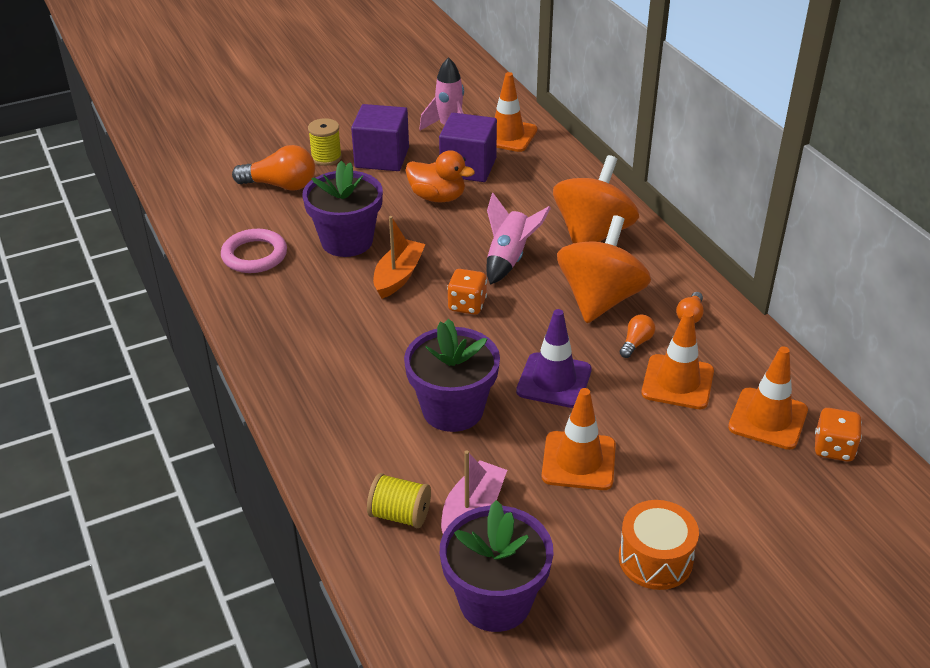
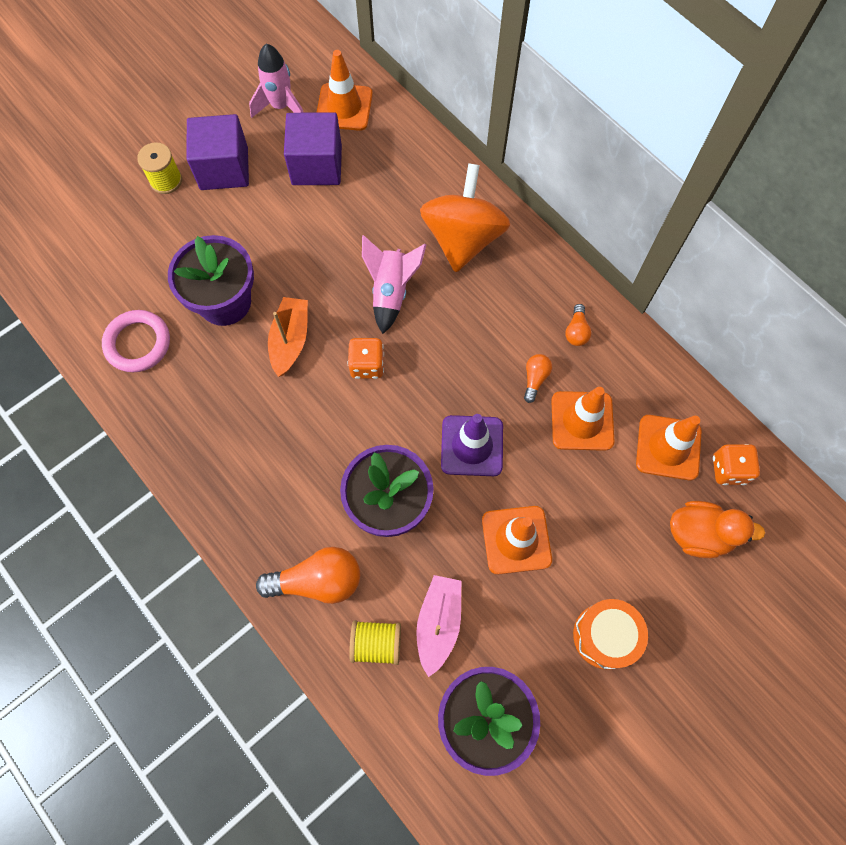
camera: 15 degrees left, 30 degrees up
(281, 185) = (132, 234): orange light bulb -> orange light bulb (318, 581)
(437, 197) = (298, 217): orange duck -> orange duck (699, 534)
(600, 299) = (490, 328): orange spinning top -> none

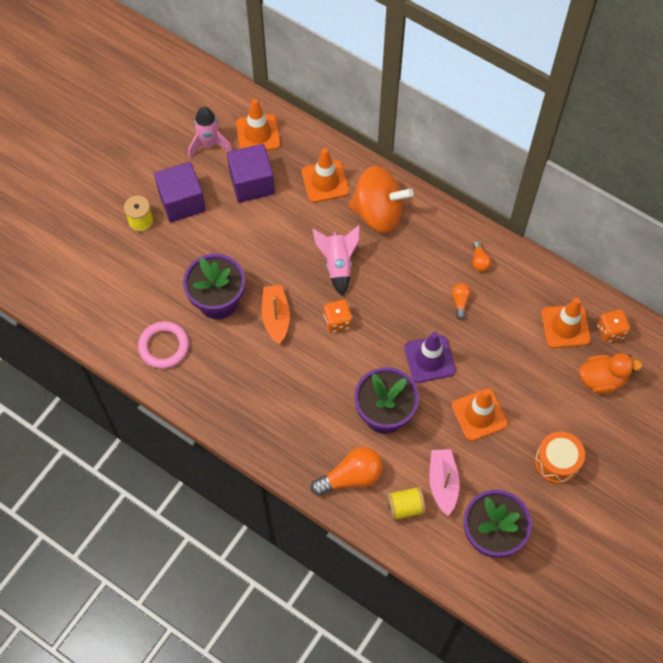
camera: 15 degrees left, 5 degrees down
(463, 238) = (378, 213): orange spinning top -> orange spinning top turned 105 degrees clockwise
(582, 421) = (501, 323): orange traffic cone -> orange traffic cone (325, 181)

